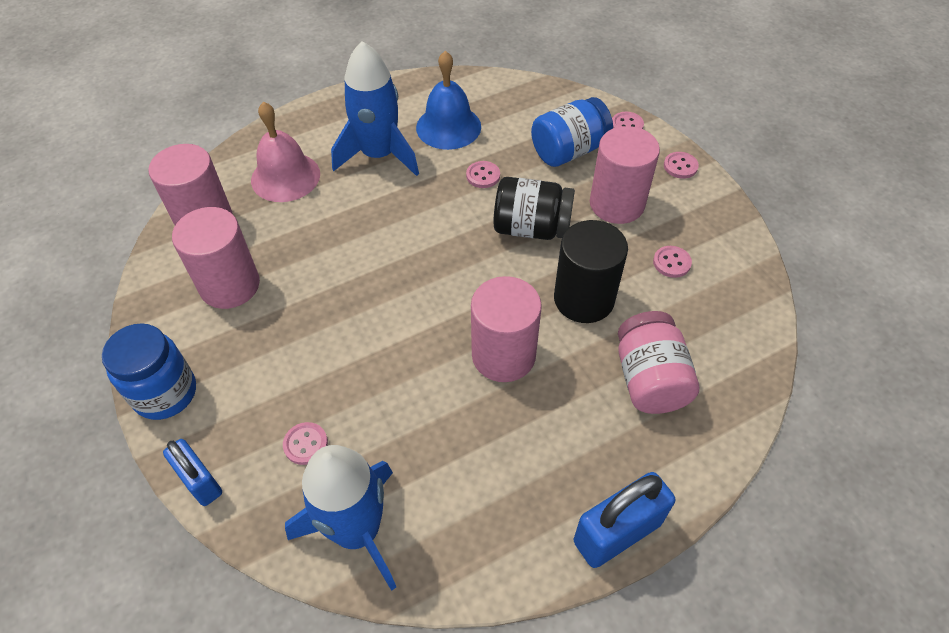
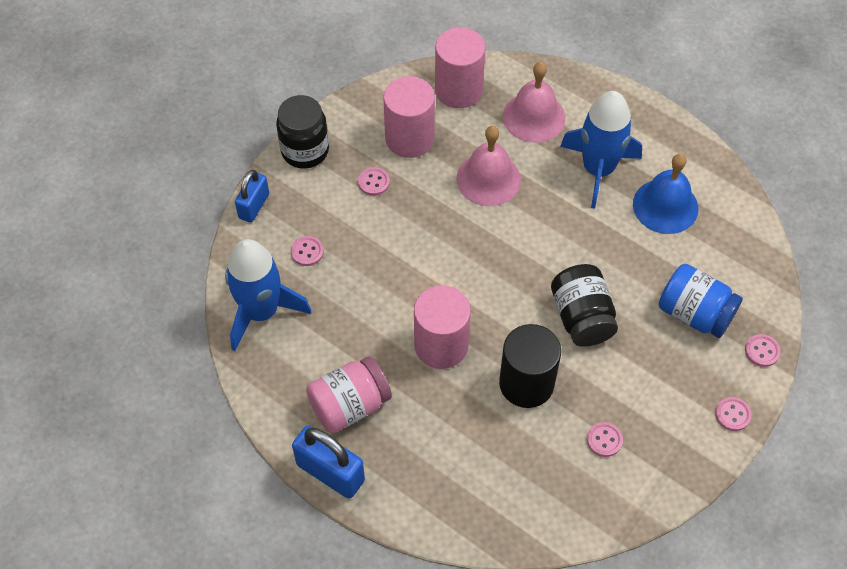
camera: 65 degrees right, 5 degrees up
(165, 393) = (305, 151): blue jar -> black jar
(330, 238) = (488, 179): none -> pink bell
(483, 176) = (621, 257): pink button -> pink button (374, 182)
(617, 204) = (650, 375): pink cylinder -> none
(649, 379) = (471, 457): pink jar -> pink jar (349, 405)

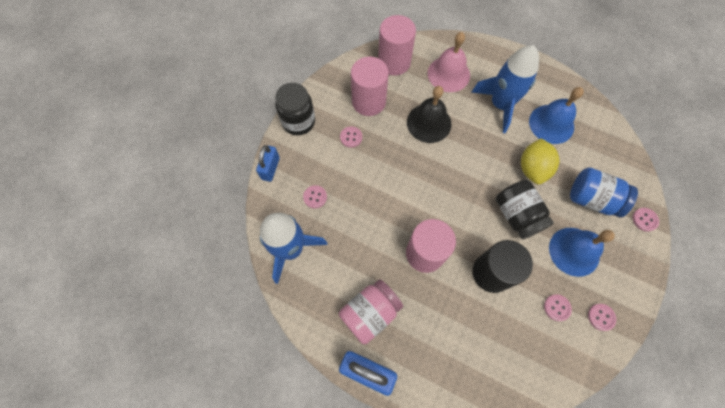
camera: 10 degrees left, 10 degrees up
(488, 179) = (429, 123): pink bell -> black bell
(621, 261) = (532, 168): none -> yellow lemon
(649, 375) = (574, 251): none -> blue bell
(732, 414) = (639, 271): pink button -> pink button (601, 317)

